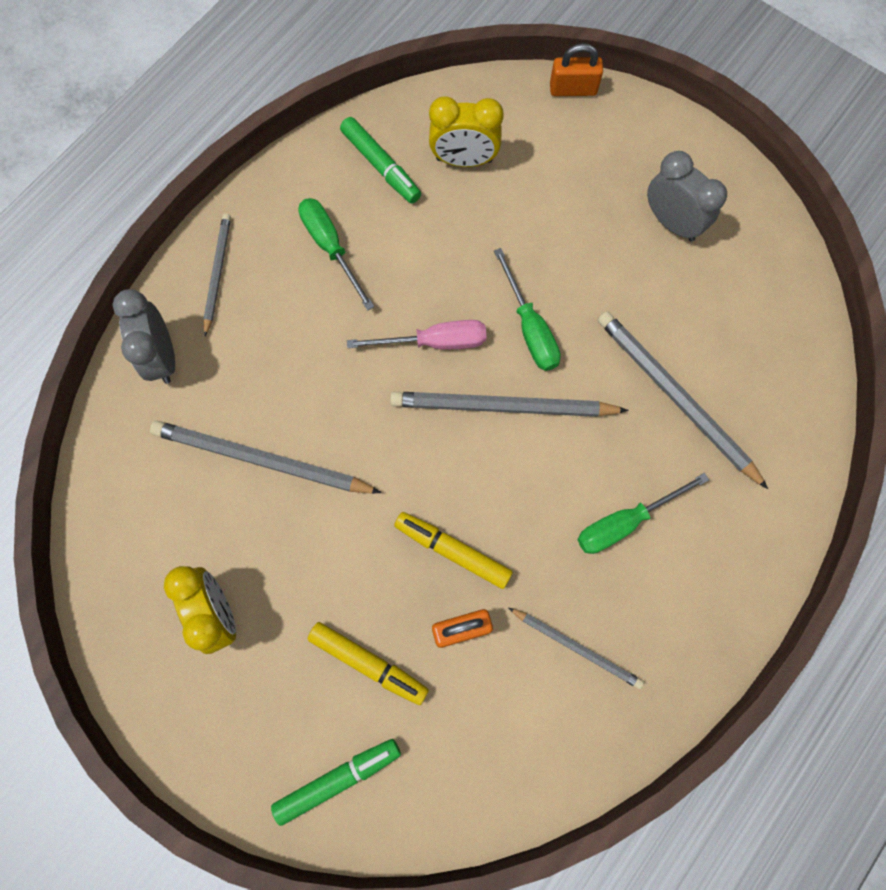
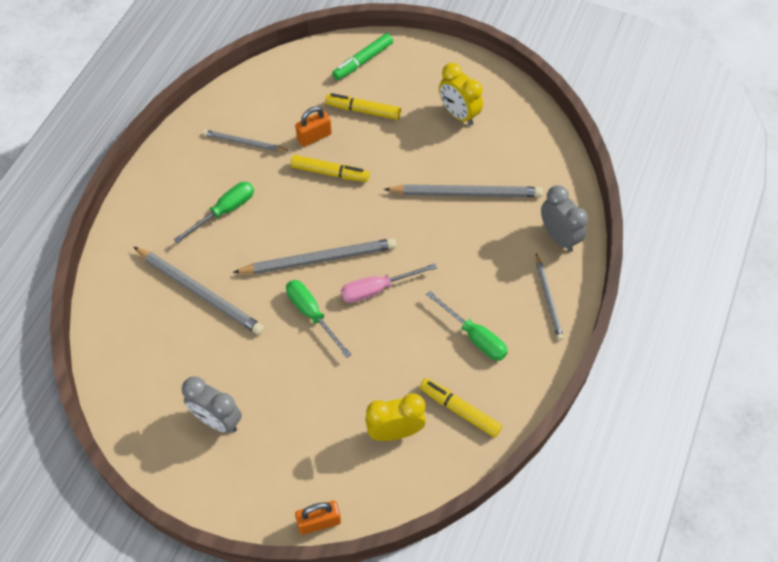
camera: 165 degrees right, 15 degrees down
(381, 166) = (459, 410): green marker -> yellow marker

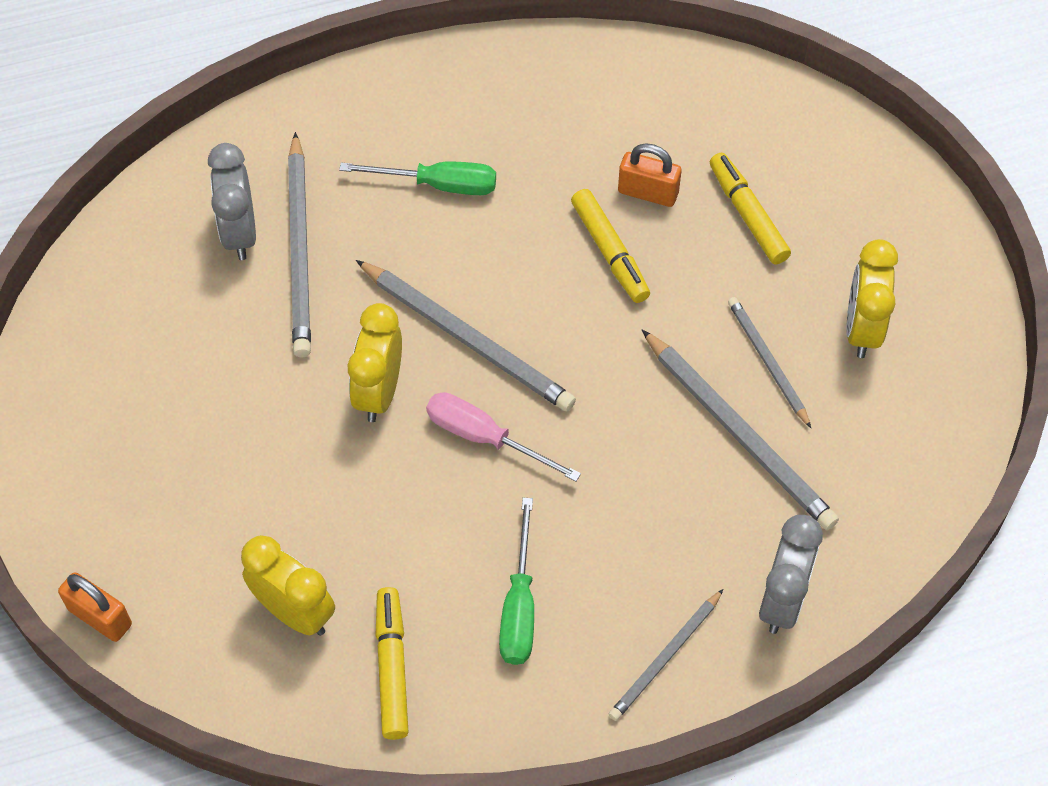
camera: 50 degrees right, 0 degrees up
(217, 420) = (144, 403): grey clock -> grey clock (240, 233)
(244, 143) = (560, 126): grey pencil -> grey pencil (767, 362)
(312, 314) = (379, 392): green screwdriver -> yellow clock
(363, 61) = (828, 154): green marker -> none

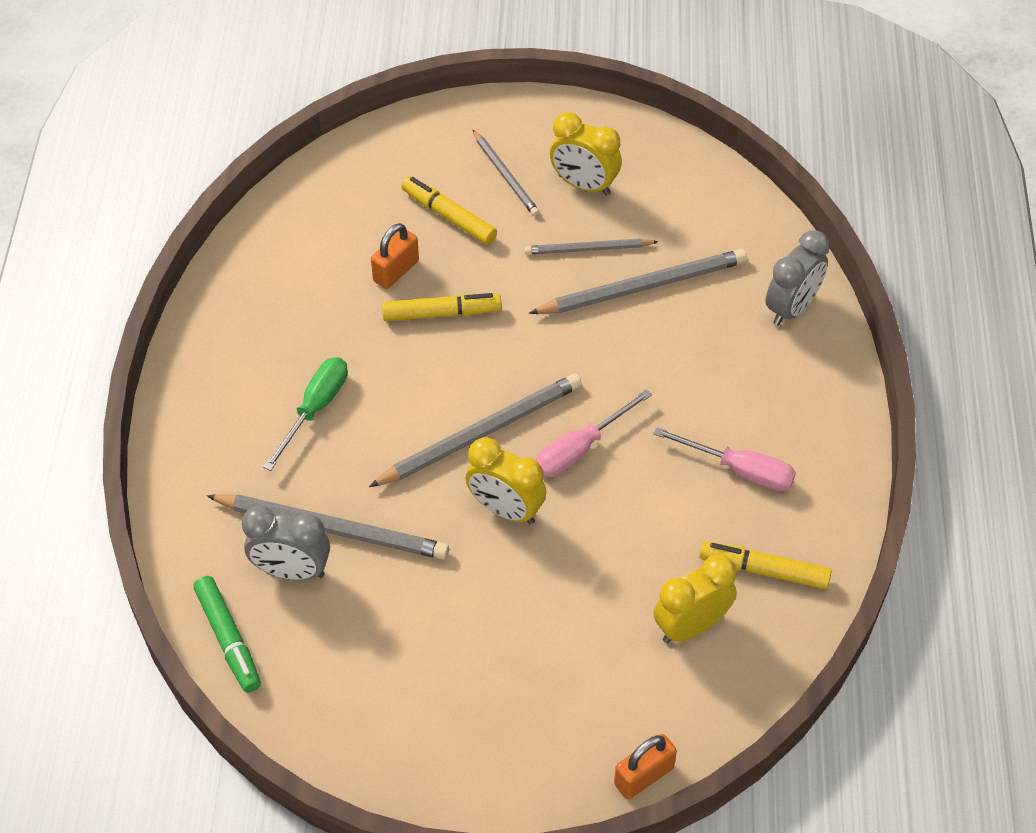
camera: 70 degrees left, 5 degrees down
(148, 211) = (228, 639): none -> green marker
(519, 606) = (739, 470): green screwdriver -> pink screwdriver
(665, 658) = (814, 391): grey pencil -> grey pencil (505, 176)
(747, 214) = (448, 216): yellow marker -> yellow marker turned 45 degrees clockwise
(782, 600) = (791, 308): grey clock -> grey clock turned 90 degrees clockwise

